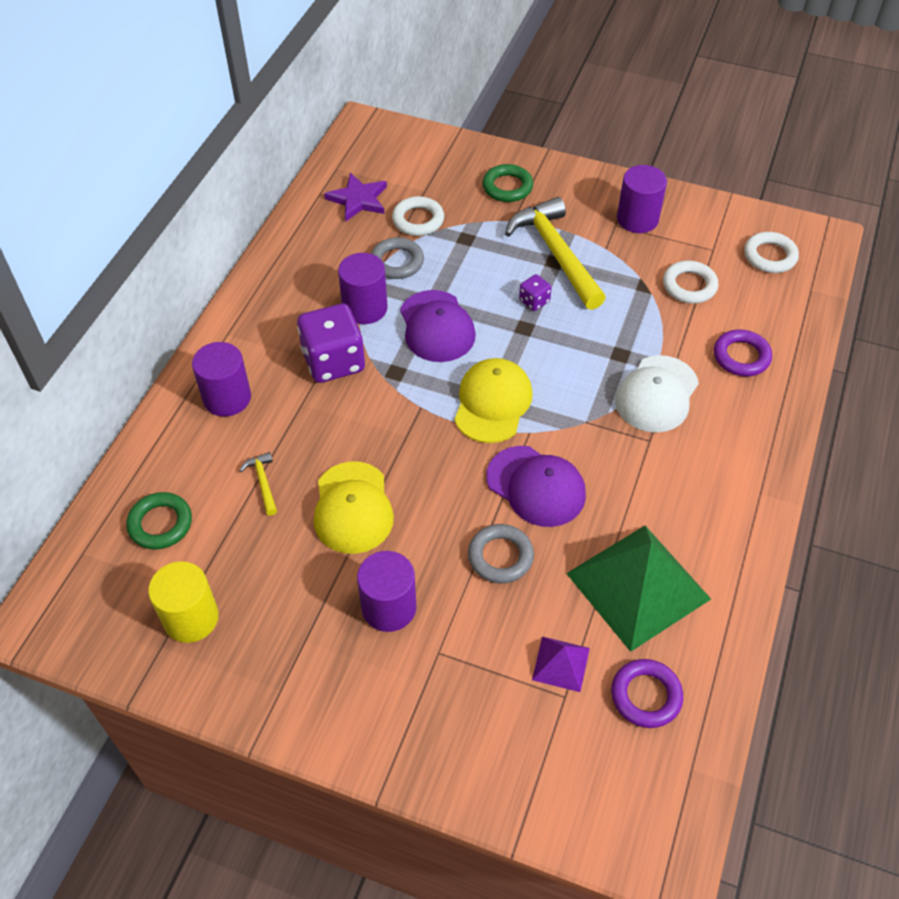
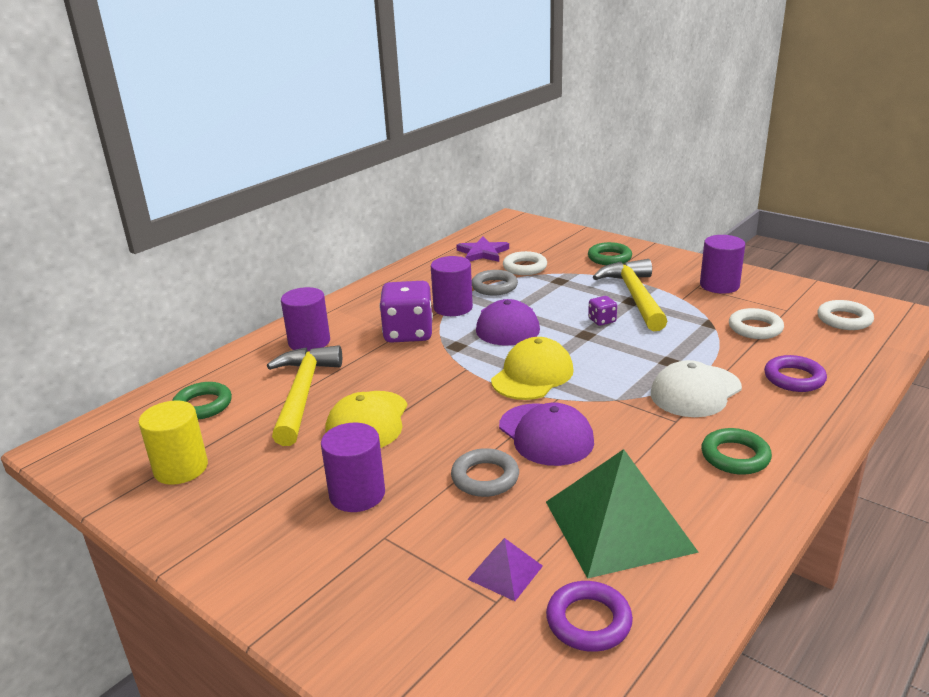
camera: 20 degrees right, 25 degrees down
(263, 482) = (302, 394): yellow hammer -> yellow hammer, size x2.37
(713, 476) = (735, 456): none -> green ring

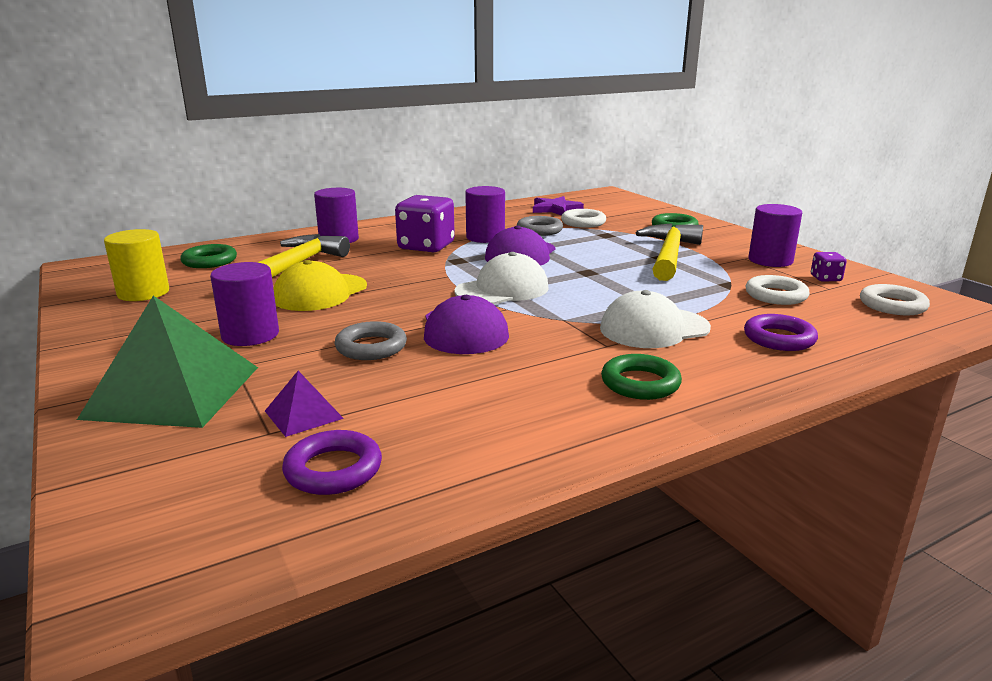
camera: 20 degrees right, 5 degrees down
(532, 375) = (502, 289): yellow cap -> white cap
(602, 320) = (615, 265): purple dice -> purple dice (825, 278)
(619, 526) = (453, 407): green pyramid -> green pyramid (173, 392)

